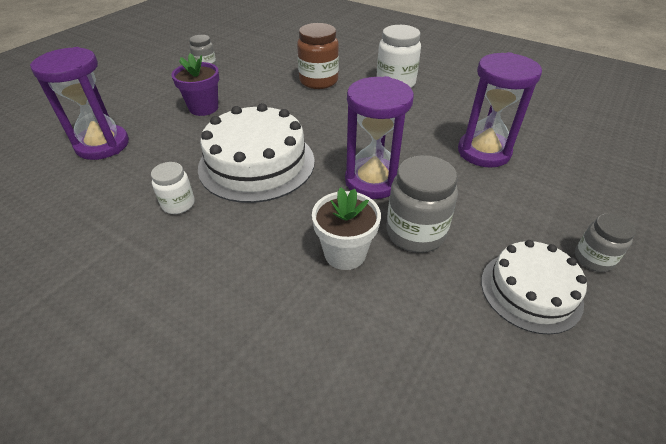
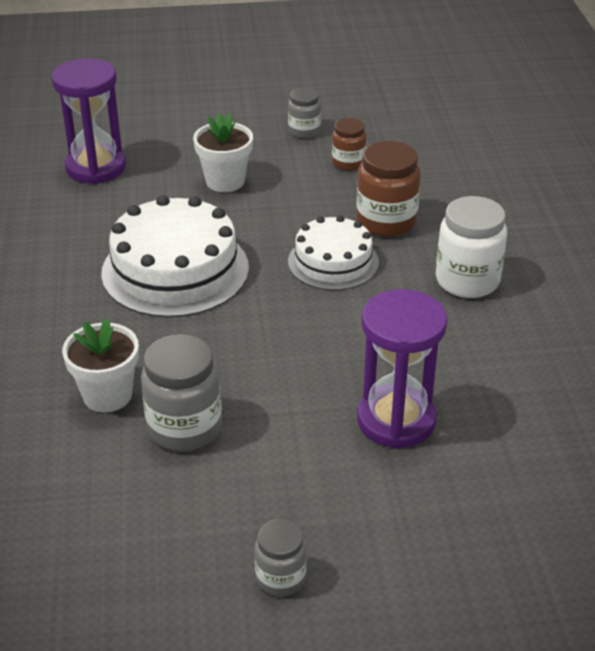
camera: 50 degrees right, 5 degrees down
(178, 204) = (67, 262): white jar -> none
(203, 108) = (225, 181): purple flower pot -> white flower pot
(254, 68) = (348, 163): none -> brown jar
(372, 181) = (236, 360): purple hourglass -> none
(530, 291) = (179, 542): white cake -> white cake (333, 262)

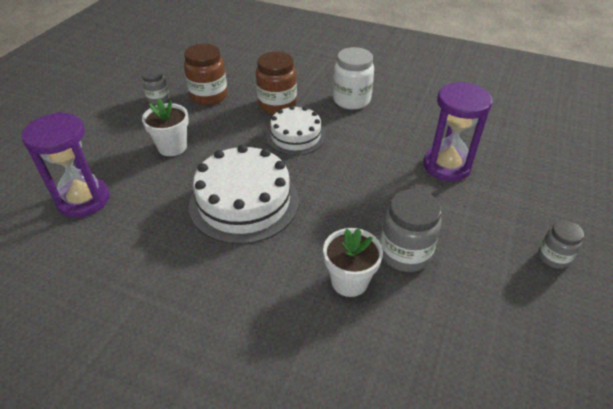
camera: 60 degrees left, 5 degrees up
(348, 163) = (209, 96): brown jar -> brown jar, size x1.69

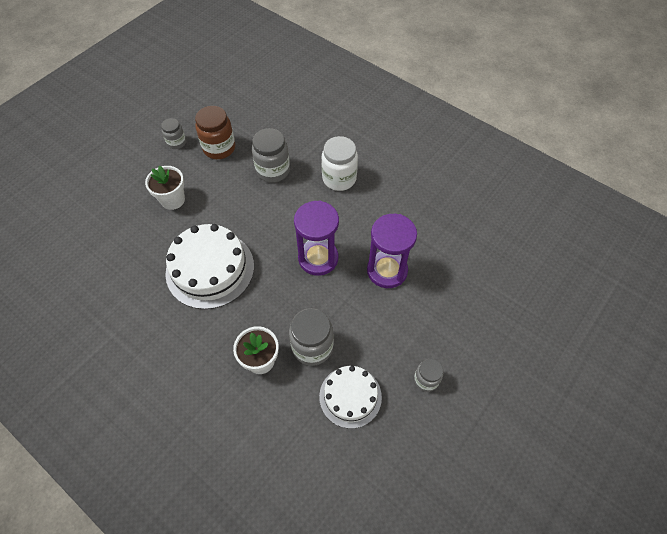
camera: 15 degrees right, 15 degrees up
(84, 200) = (94, 239): purple hourglass -> purple hourglass (318, 258)
(277, 105) = (273, 170): brown jar -> grey jar
(295, 136) = (275, 210): white cake -> white cake (350, 396)

